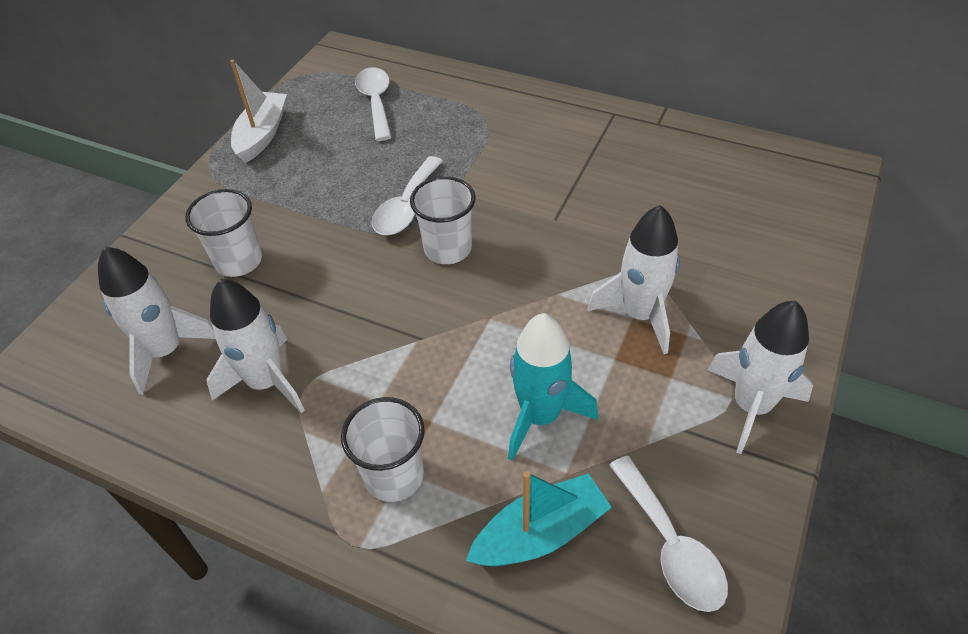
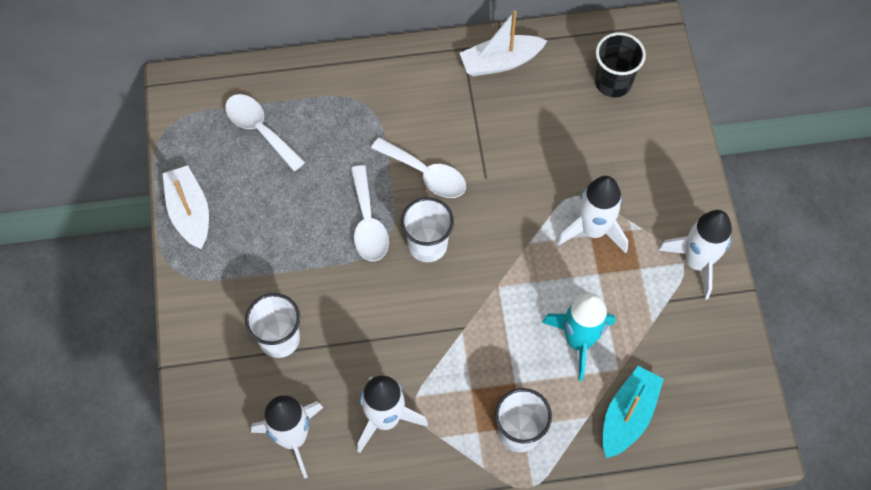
camera: 35 degrees left, 15 degrees up
(645, 136) = (500, 62): none -> white boat
(670, 546) = (702, 380): white spoon -> white spoon (426, 174)
(758, 195) = (613, 82): none -> black cup

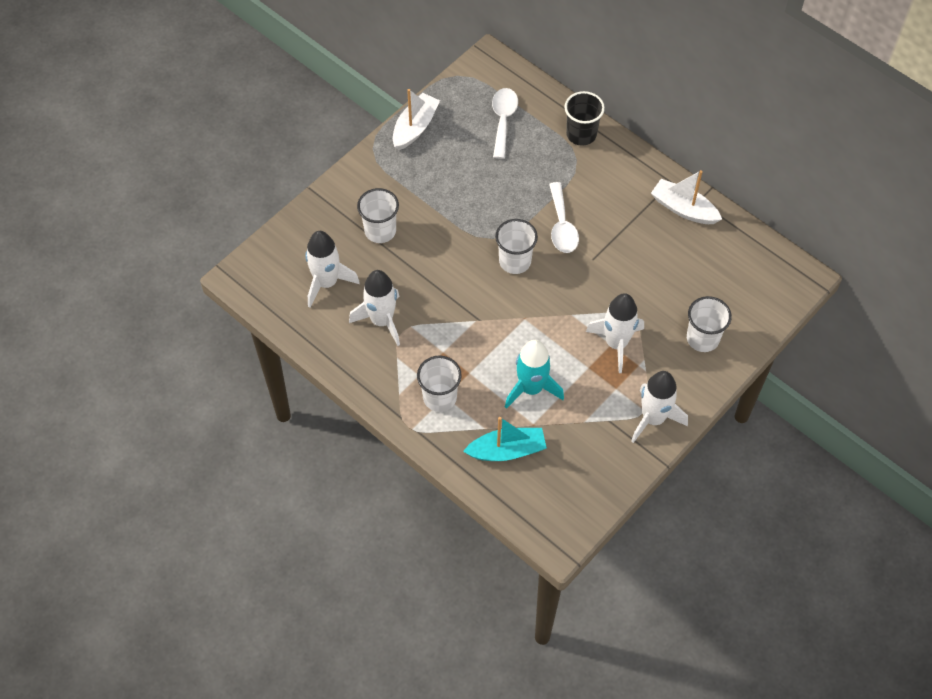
camera: 50 degrees right, 5 degrees down
(368, 223) = (498, 220): white spoon -> none
(613, 82) = (736, 281): black cup -> black cup (581, 134)
(648, 156) = (702, 338): none -> white cup

